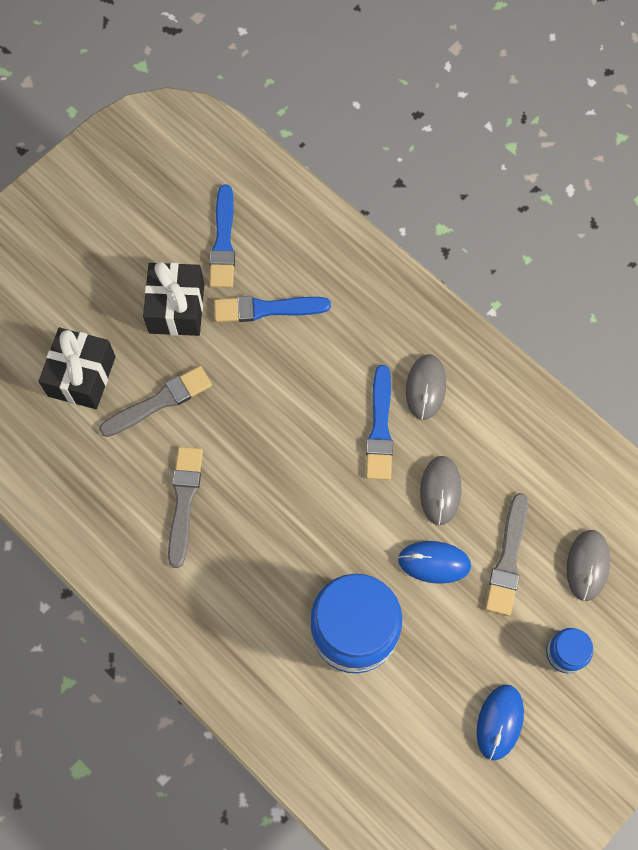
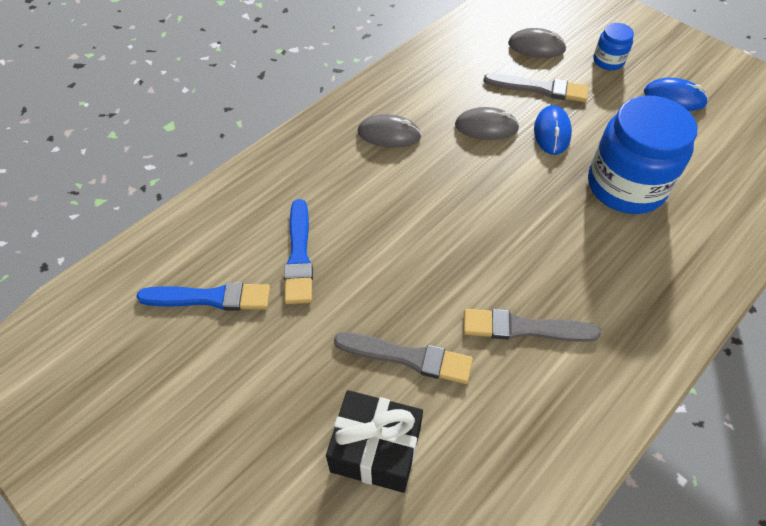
camera: 90 degrees left, 15 degrees down
(159, 401) = (408, 357): grey brush -> grey brush turned 135 degrees clockwise
(177, 308) = (290, 343): black gift -> none
(380, 428) = (430, 166): blue brush -> none

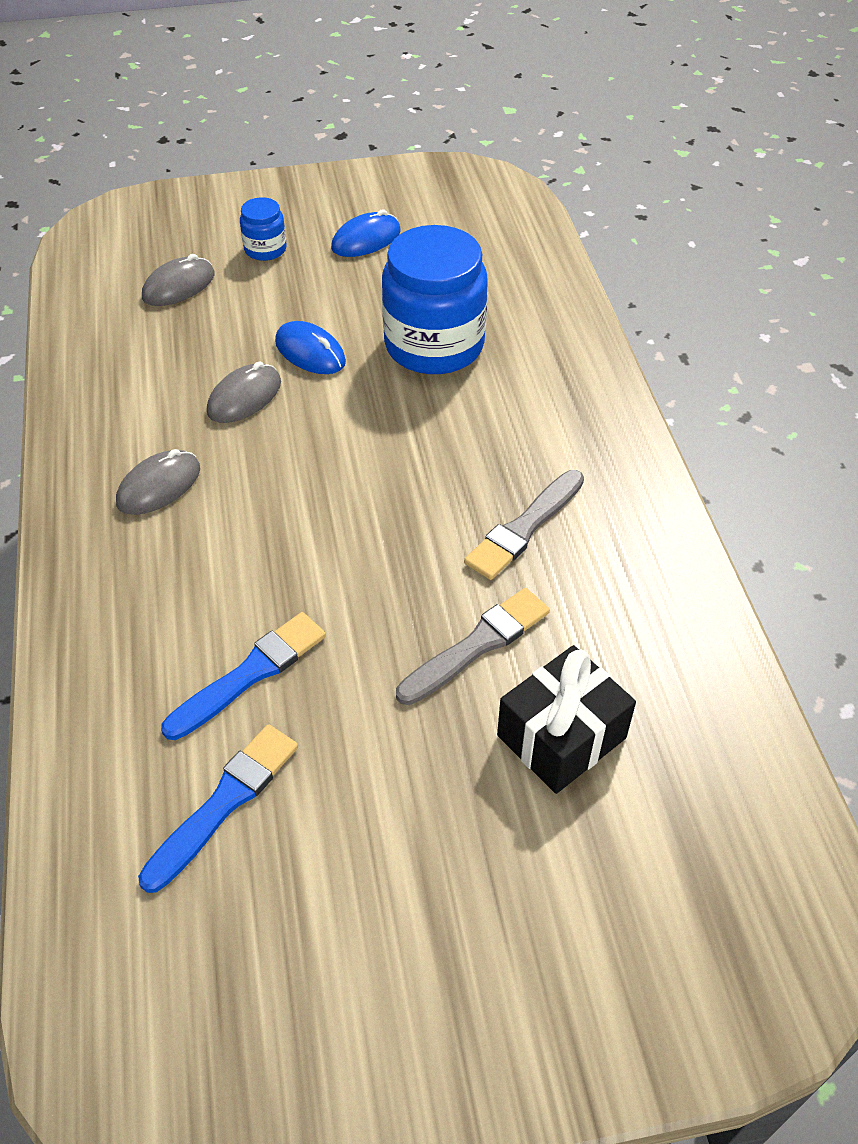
camera: 55 degrees left, 5 degrees down
(299, 255) = (250, 674): blue brush -> blue brush turned 75 degrees counterclockwise
(539, 88) = (241, 322): grey brush -> none

